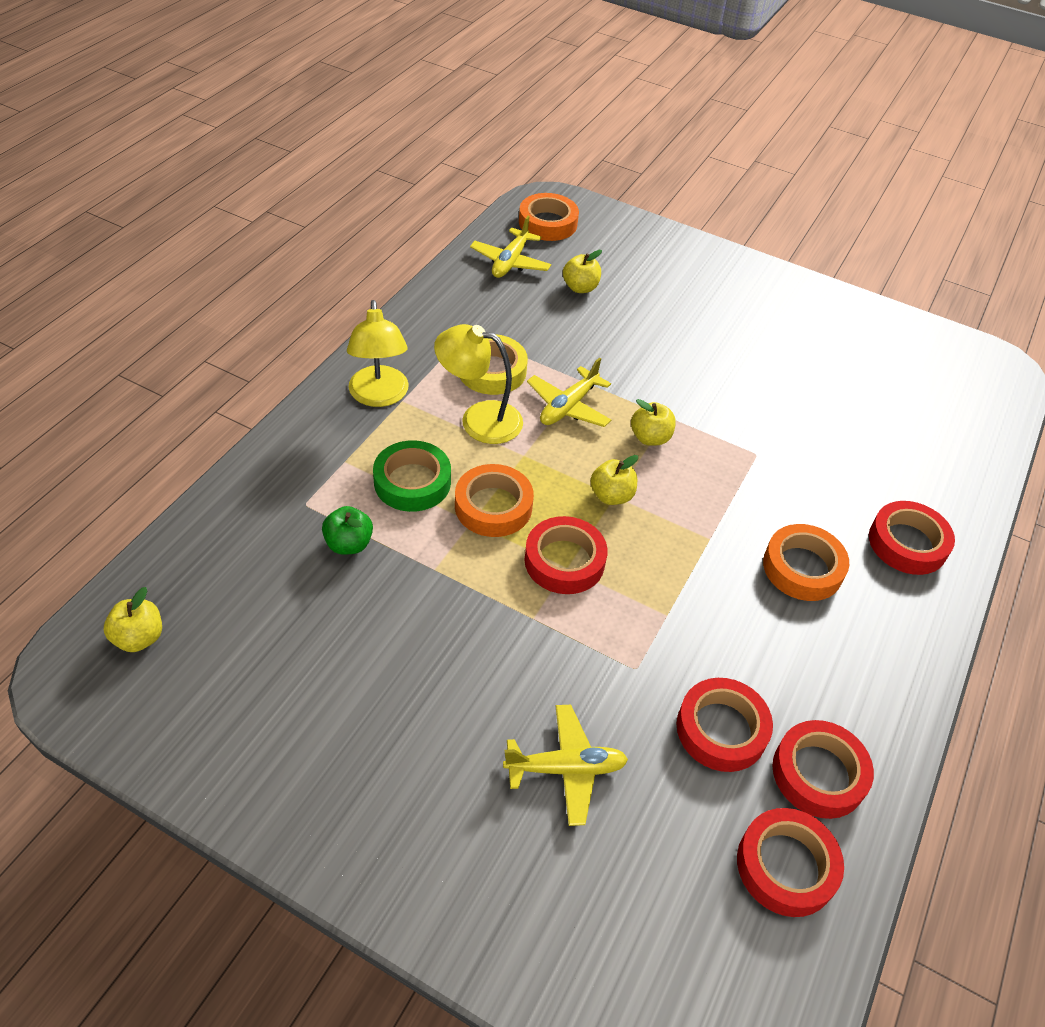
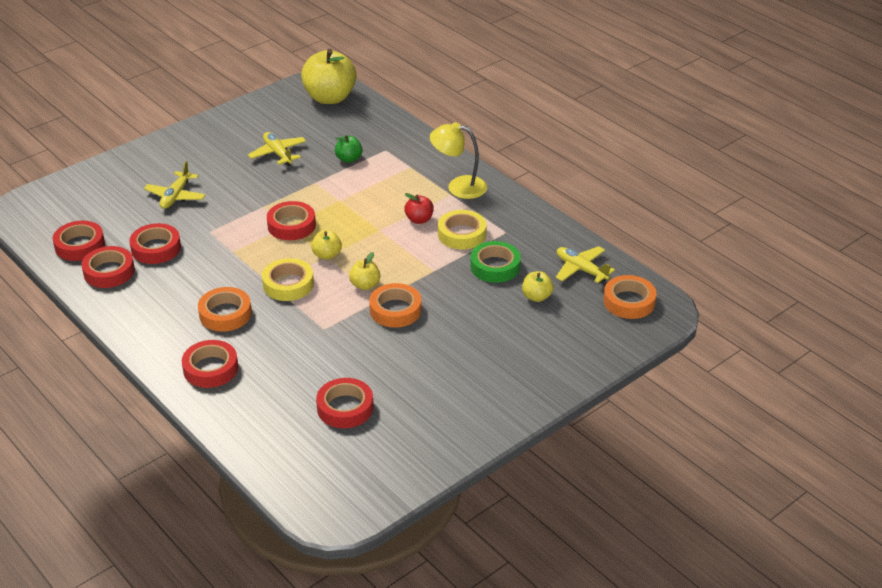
camera: 115 degrees right, 10 degrees down
(139, 638) = (330, 98): yellow apple -> yellow apple, size x2.11
(412, 482) = (381, 186): green tape -> green tape (495, 266)
(479, 419) = (419, 219): yellow lamp -> red apple
(493, 506) = (346, 210): orange tape -> orange tape (395, 310)
(568, 406) = (411, 258): yellow plane -> yellow plane (278, 154)
(698, 518) = (288, 284): none -> yellow tape
(865, 398) = (345, 408): none -> red tape

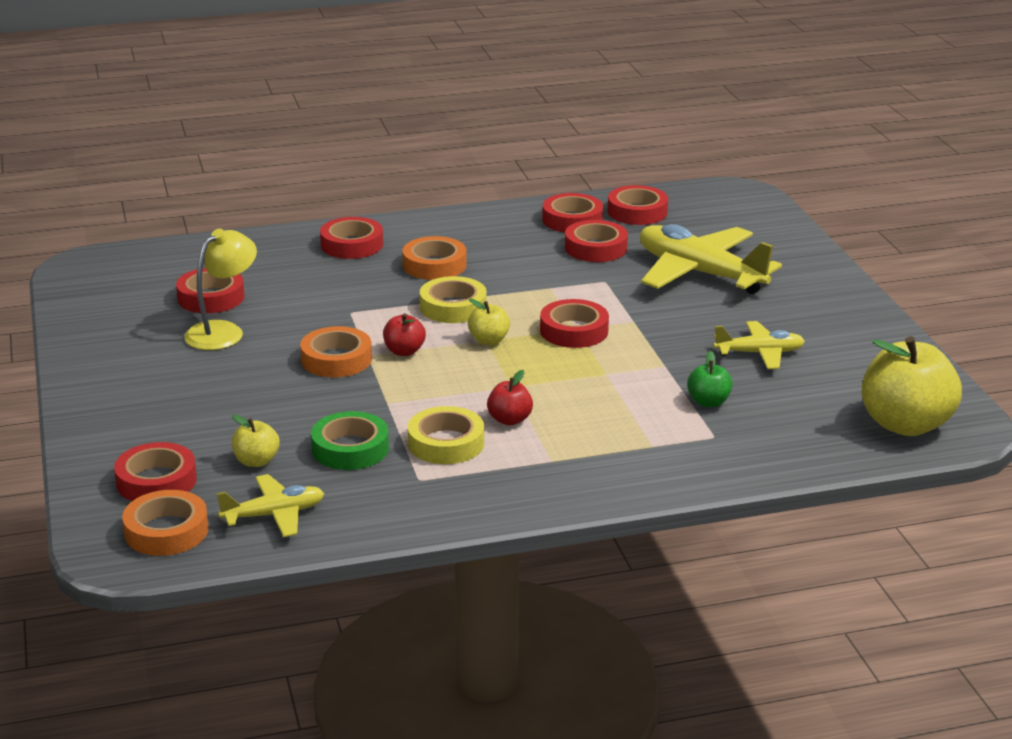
camera: 115 degrees right, 10 degrees down
(176, 196) = (700, 273): yellow plane -> yellow plane, size x1.85
(365, 285) = (404, 351): yellow apple -> red apple
(458, 186) = (566, 472): yellow lamp -> yellow lamp (223, 331)
(588, 327) = (156, 481): none -> red tape

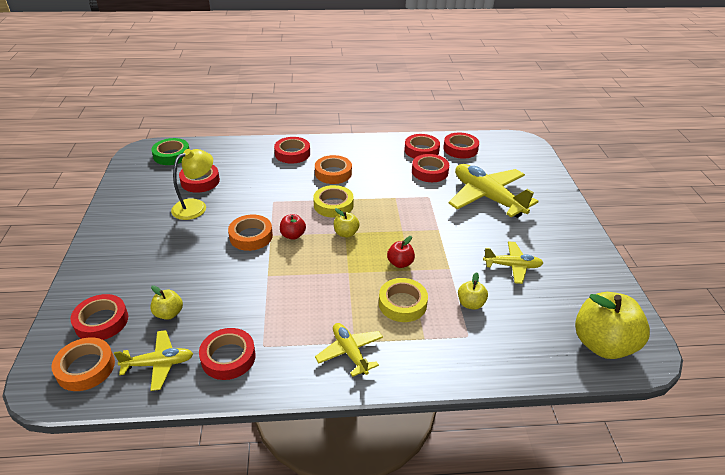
camera: 10 degrees right, 10 degrees up
(350, 448) = (230, 311): green tape -> green tape (172, 155)
(446, 443) = (291, 315): yellow tape -> yellow tape (402, 304)
(509, 420) = (338, 301): red apple -> red apple (400, 263)
(550, 472) = (350, 352): none -> yellow plane
(574, 331) = (399, 232): red tape -> red tape (228, 357)
(708, 402) = (470, 304): green apple -> yellow apple

